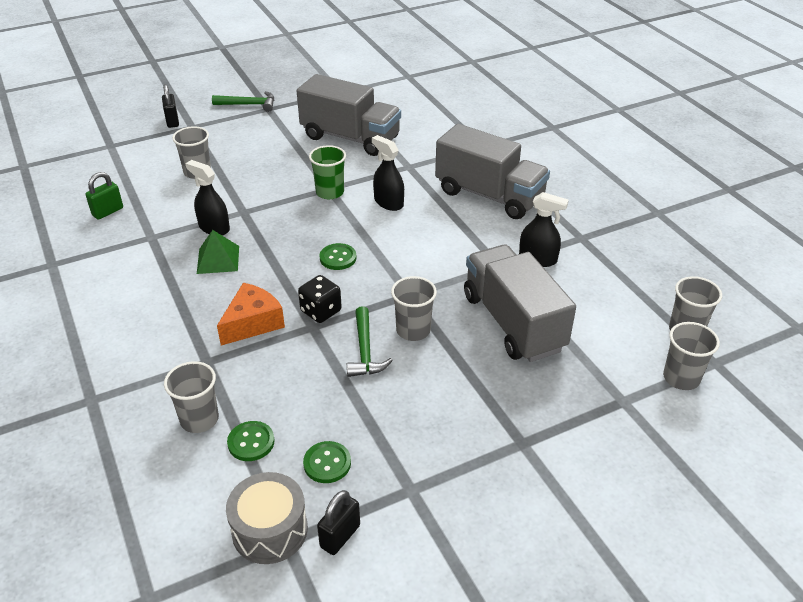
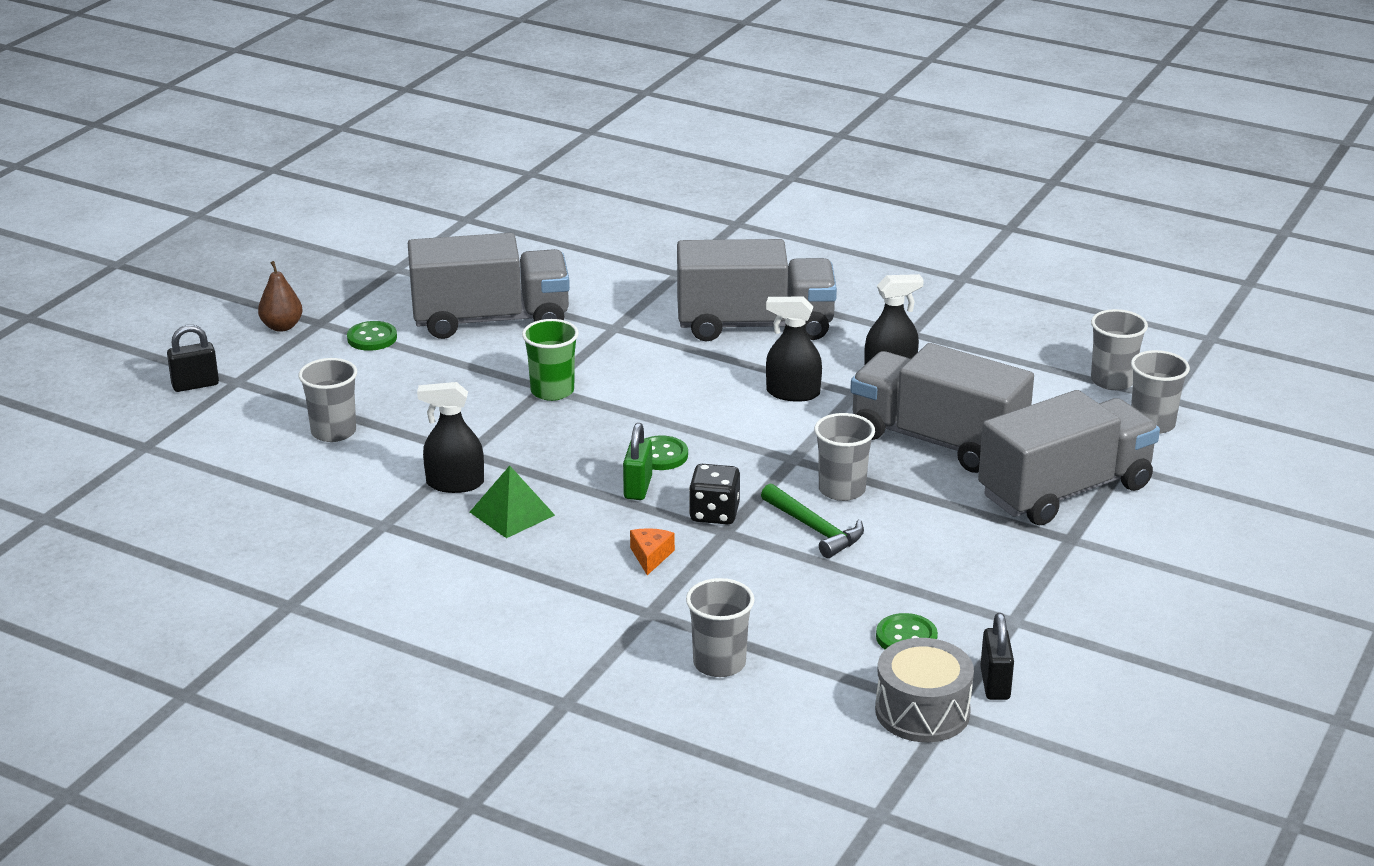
camera: 35 degrees left, 10 degrees down
(108, 212) = (274, 521): green padlock -> green padlock (638, 488)
(172, 121) = (195, 385): black padlock -> black padlock turned 60 degrees counterclockwise
(249, 104) = (282, 326): green hammer -> brown pear
(251, 442) = (804, 656): green button -> green button (372, 338)
(253, 323) = (651, 556): orange cheese -> orange cheese, size x0.54
(388, 202) = (643, 376): black spray bottle -> black spray bottle (793, 393)
(559, 402) = (1065, 491): none -> grey truck

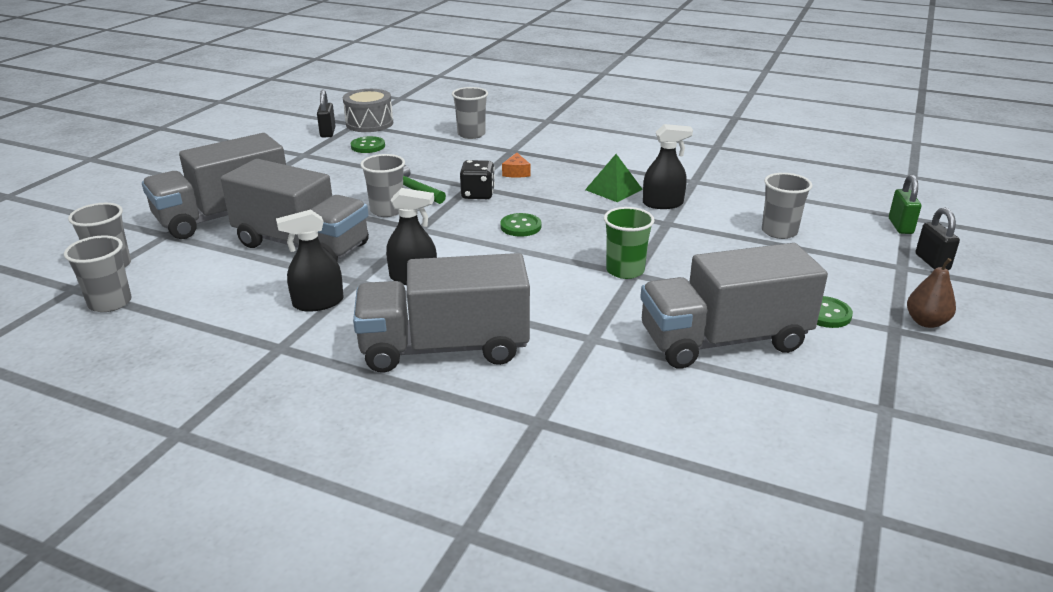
camera: 175 degrees right, 0 degrees up
(195, 385) = (932, 262): black padlock -> black padlock turned 75 degrees counterclockwise
(638, 488) = (533, 206): green padlock -> green padlock (900, 226)

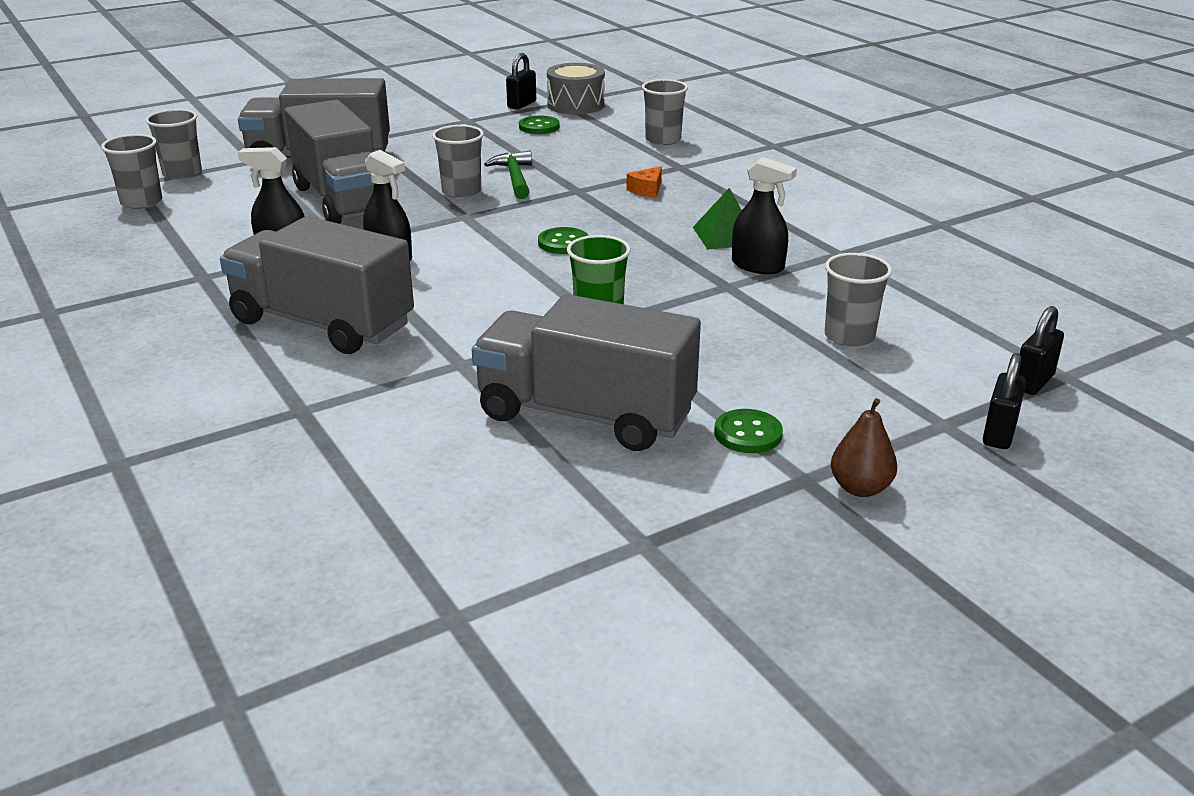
camera: 35 degrees right, 0 degrees up
(478, 194) = (571, 200): black dice -> none
(900, 226) = (1033, 382): green padlock -> black padlock

